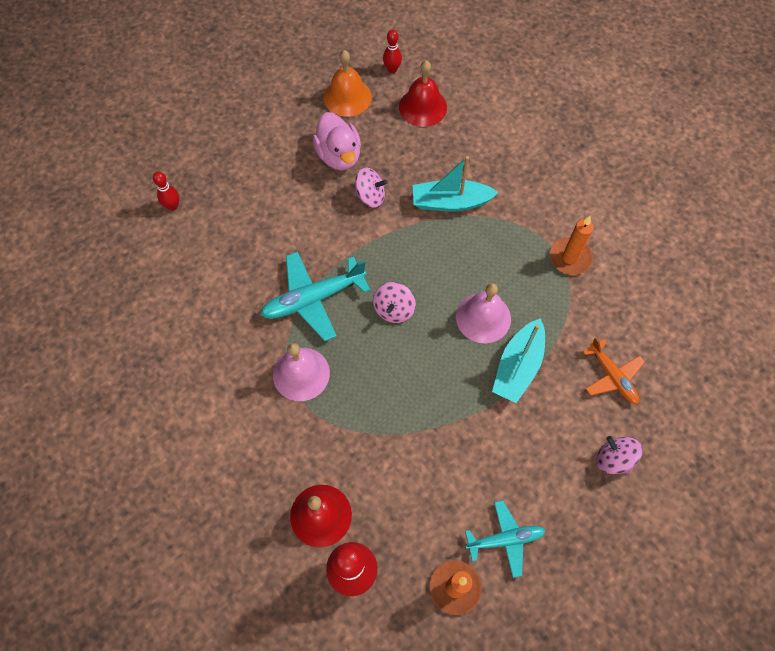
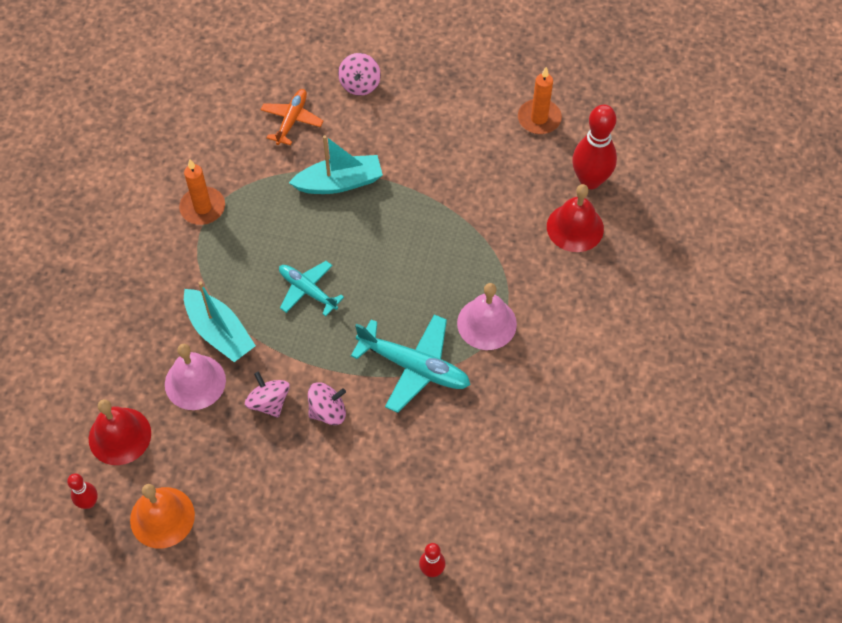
camera: 130 degrees left, 5 degrees down
(339, 156) = (244, 466): pink duck -> none
(394, 309) = (368, 299): pink spinning top -> pink spinning top (328, 411)
(483, 317) = (317, 232): pink bell -> pink bell (195, 382)
(505, 539) = (479, 111): turquoise plane -> turquoise plane (308, 291)

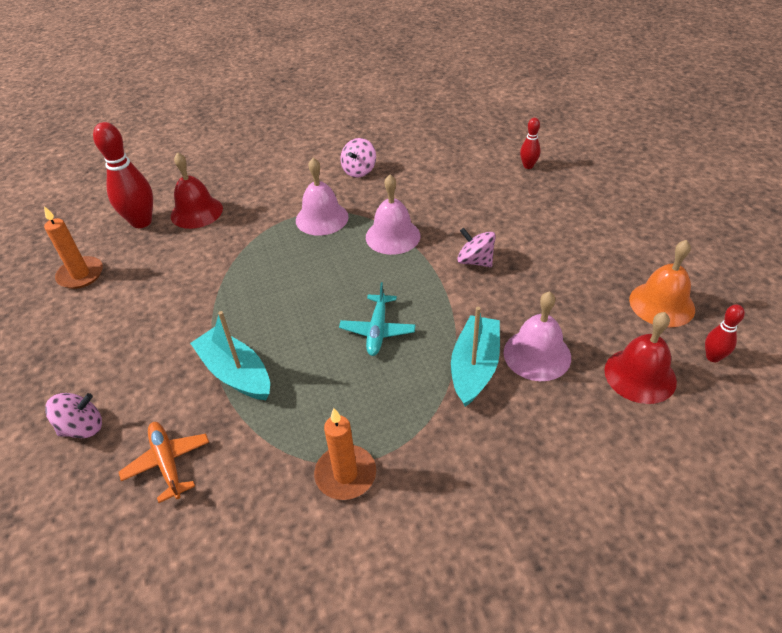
camera: 120 degrees left, 15 degrees down
(269, 402) = (503, 297): pink spinning top -> pink spinning top (359, 170)
(291, 120) = (167, 463): orange plane -> orange plane turned 75 degrees clockwise
(414, 367) = (393, 236): turquoise plane -> pink bell

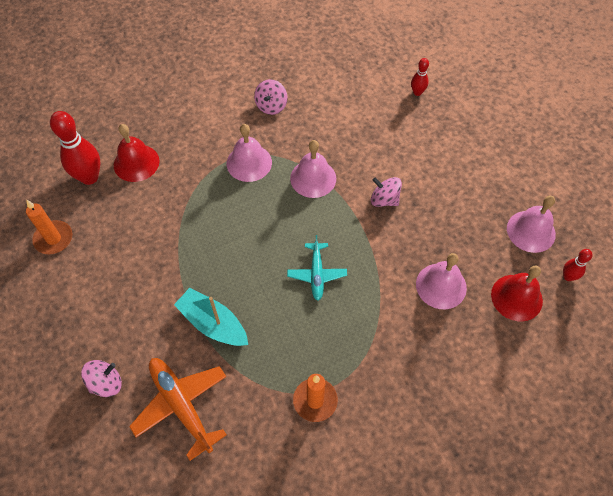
camera: 10 degrees left, 15 degrees up
(167, 463) = (181, 405): orange plane -> orange plane, size x1.57
(474, 367) = (395, 301): turquoise boat -> none
(662, 304) = (531, 231): orange bell -> pink bell

